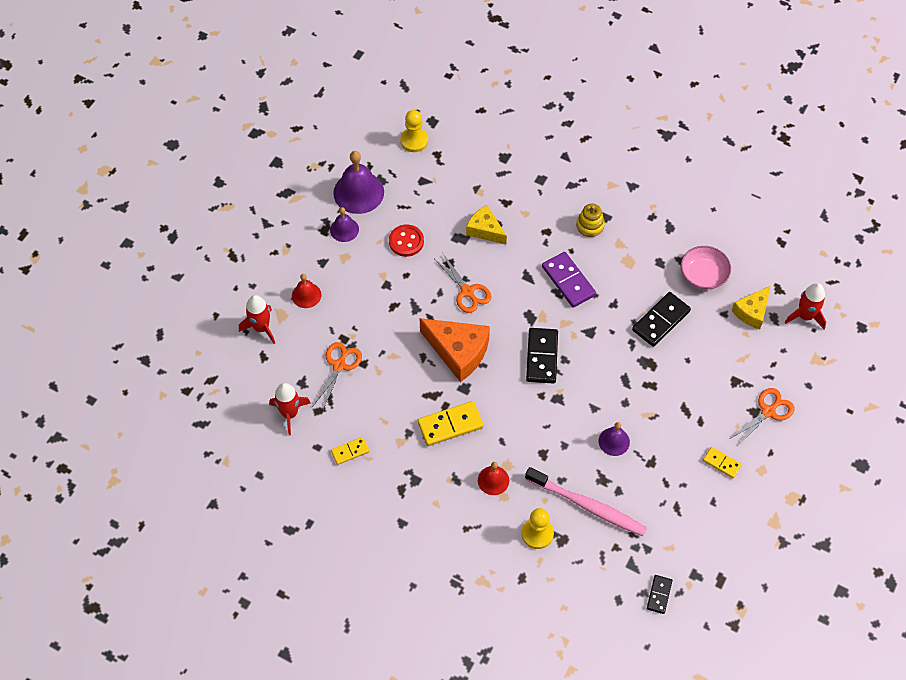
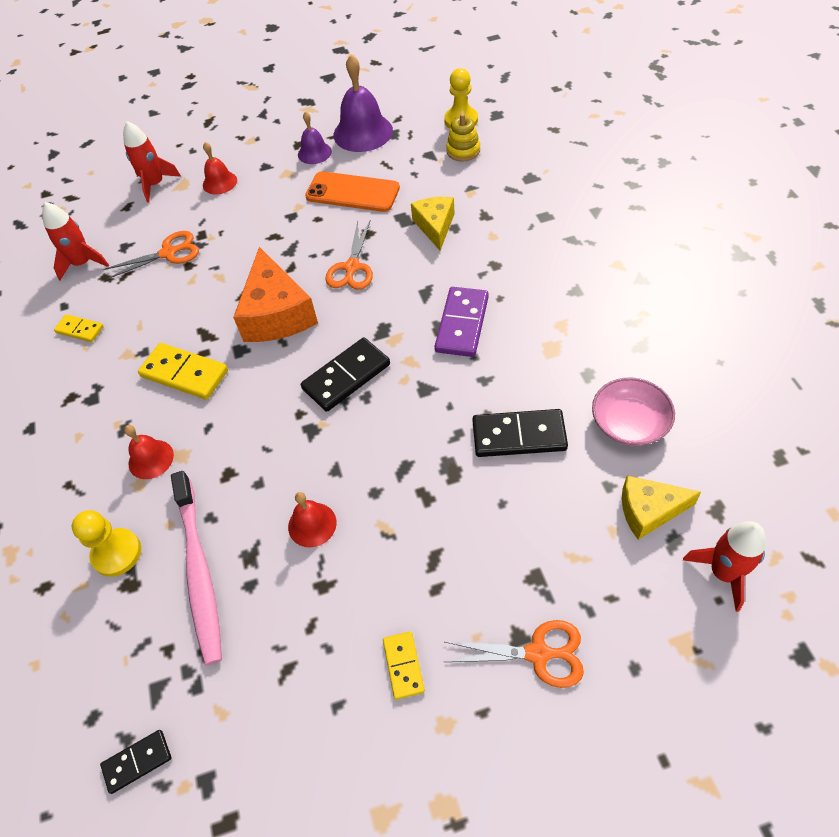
camera: 50 degrees right, 5 degrees down
(406, 241) = (352, 192): red button -> orange phone
(590, 225) = (548, 287): yellow stacking toy -> yellow stacking toy (463, 151)
(614, 441) = (312, 524): purple bell -> red bell

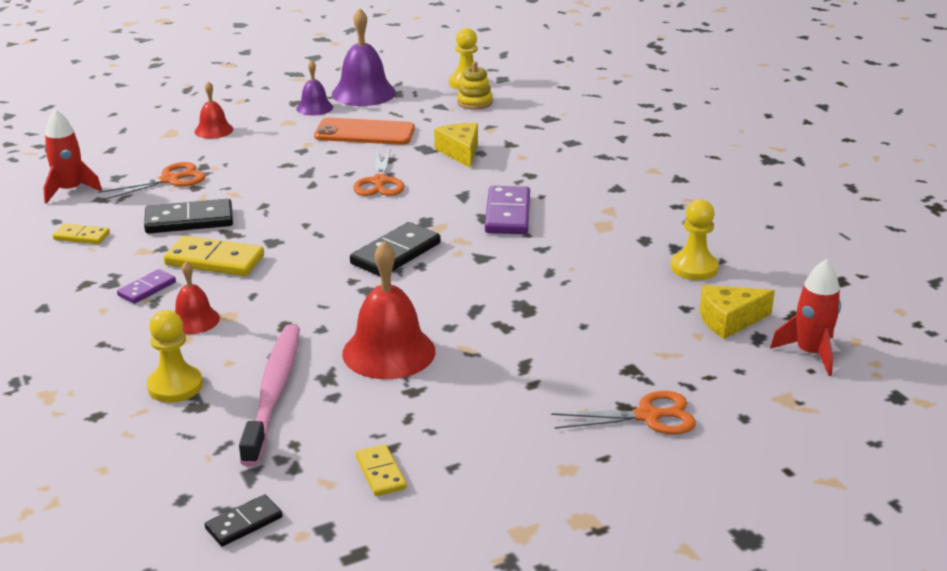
camera: 15 degrees left, 25 degrees down
(119, 410) = (147, 289): none -> purple domino
(155, 184) = (139, 133): red rocket -> none
(199, 572) = (274, 391): pink toothbrush -> pink toothbrush turned 150 degrees counterclockwise
(276, 313) = (306, 216): orange cheese -> none
(312, 524) = (389, 352): red bell -> red bell, size x1.78
(403, 665) = (514, 435): yellow domino -> yellow domino (380, 473)
(519, 435) = (587, 282): black domino -> black domino (189, 220)
(629, 423) = (694, 268): pink bowl -> yellow pawn

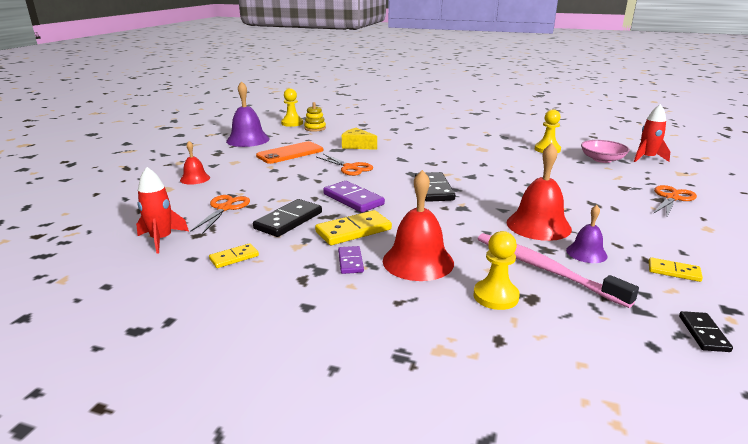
camera: 45 degrees left, 5 degrees down
(194, 320) = (418, 261): red bell -> red bell, size x1.78
(314, 107) = (234, 152): purple bell -> purple bell (586, 253)
(508, 214) = (438, 158): purple domino -> purple domino (353, 199)
(729, 320) = (602, 159): yellow cheese -> pink bowl

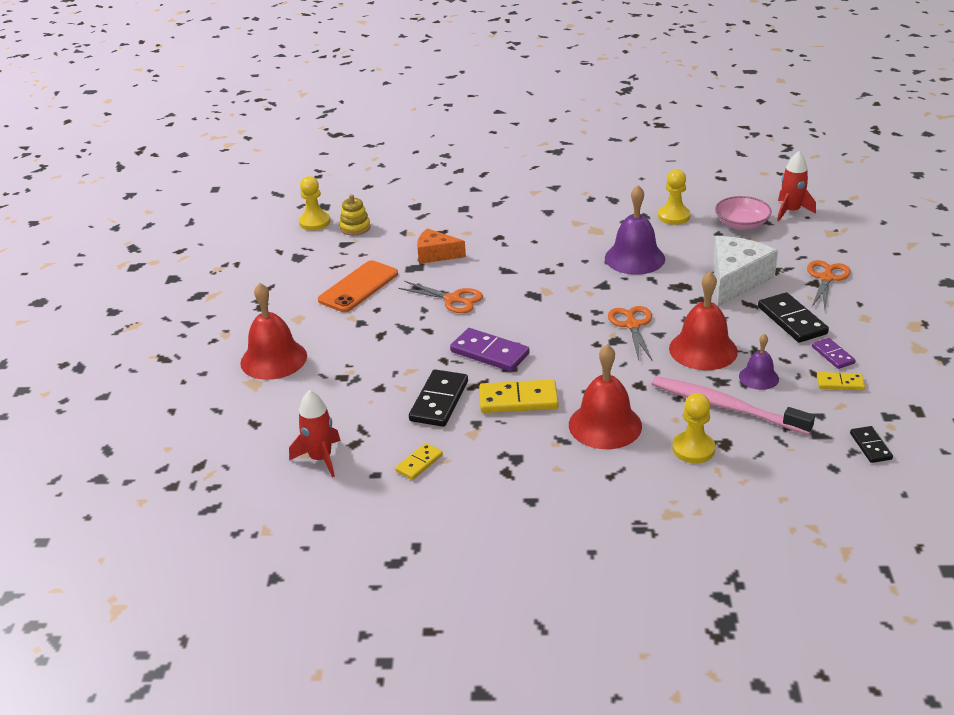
camera: 15 degrees left, 10 degrees up
(195, 179) = (273, 359): red bell -> red bell, size x1.78
(225, 208) = (352, 399): orange scissors -> orange scissors (632, 325)
(248, 140) = (280, 271): purple bell -> purple bell (634, 258)
(350, 262) = (539, 441): purple domino -> purple domino (832, 355)
(353, 231) = (518, 400): yellow domino -> yellow domino turned 45 degrees clockwise
(357, 146) = (436, 254): yellow cheese -> orange cheese
(433, 189) = (571, 317): black domino -> black domino (791, 320)
(586, 188) = (736, 280): none -> white cheese

